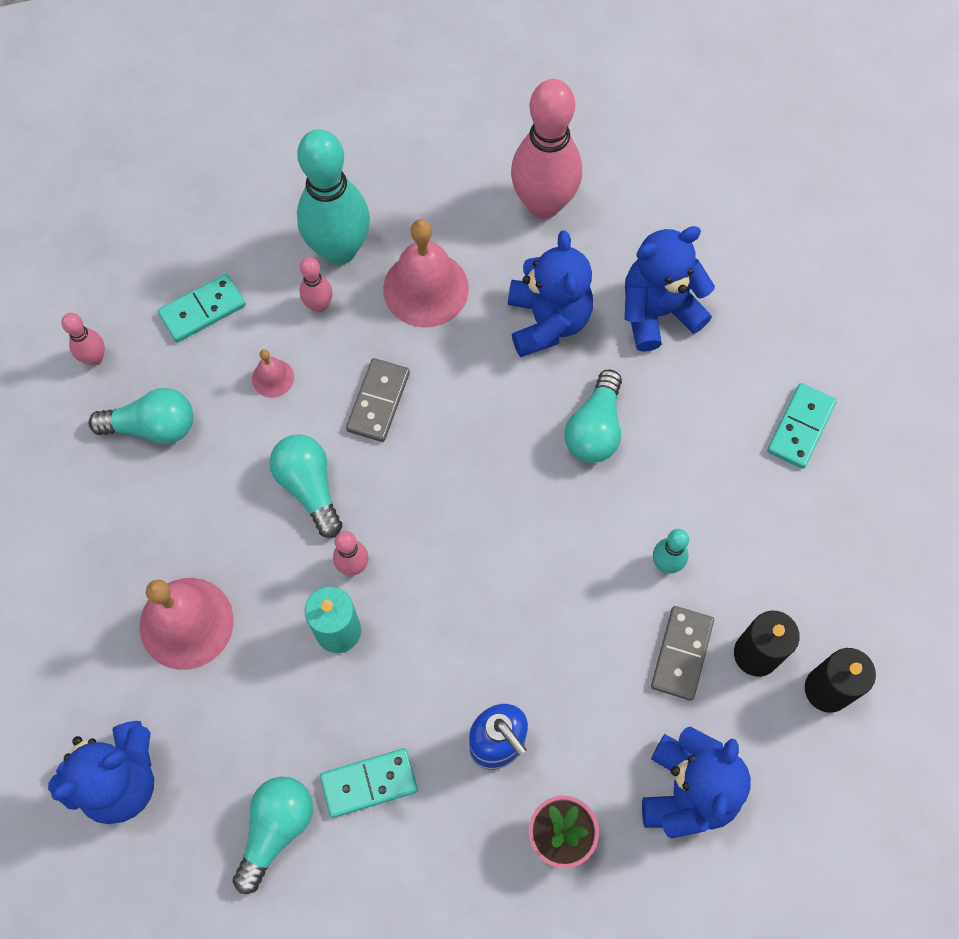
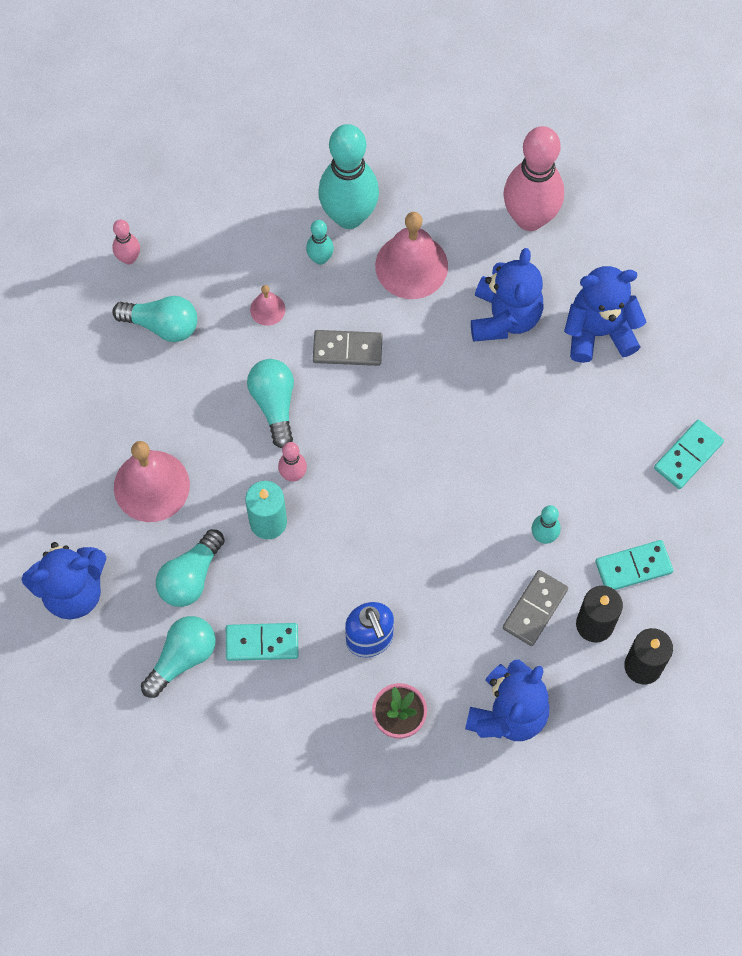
camera: 15 degrees right, 0 degrees up
(203, 310) = (225, 240): turquoise domino -> turquoise domino (633, 567)
(319, 305) = (320, 258): pink bowling pin -> turquoise bowling pin
(378, 401) = (347, 349): grey domino -> grey domino turned 60 degrees clockwise
(595, 429) = (518, 415): turquoise light bulb -> turquoise light bulb (190, 577)

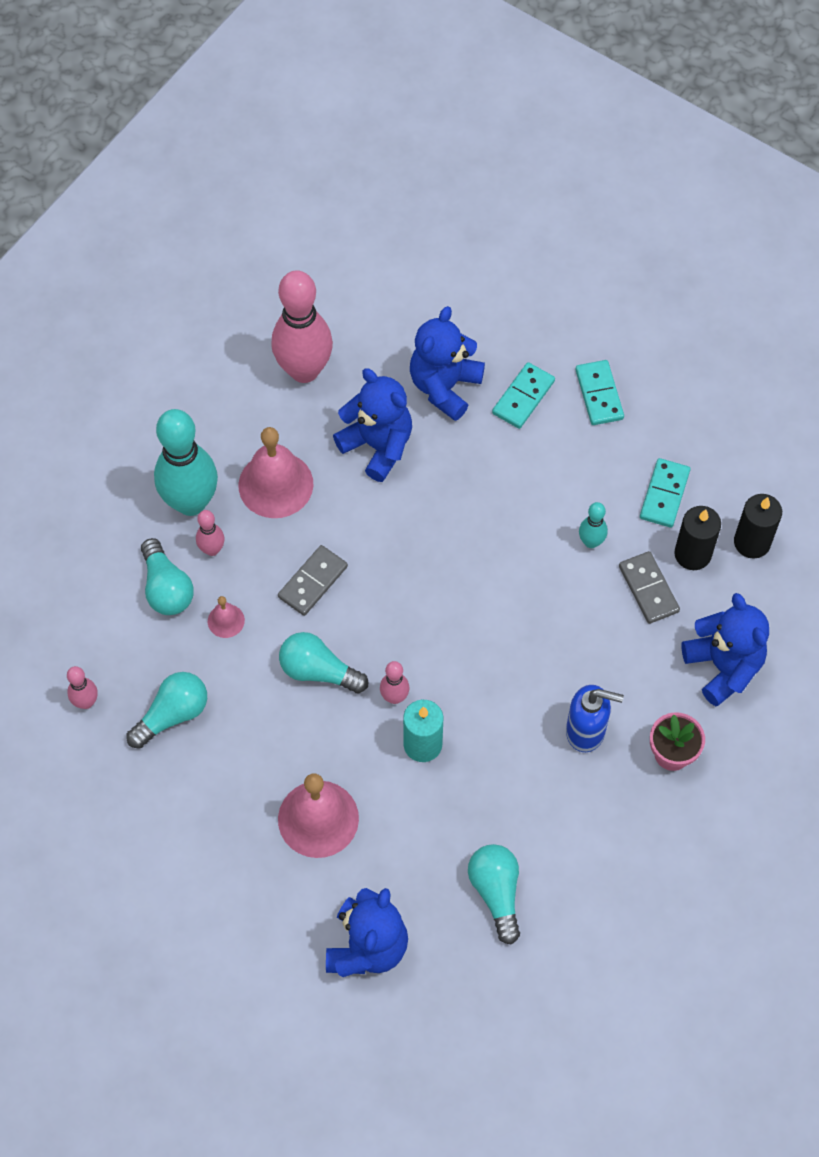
camera: 55 degrees left, 5 degrees down
(190, 577) = (427, 839): turquoise light bulb -> turquoise light bulb (166, 588)
(262, 643) = (528, 818): turquoise domino -> turquoise domino (523, 397)
(320, 258) = (212, 549): turquoise bowling pin -> pink bowling pin

